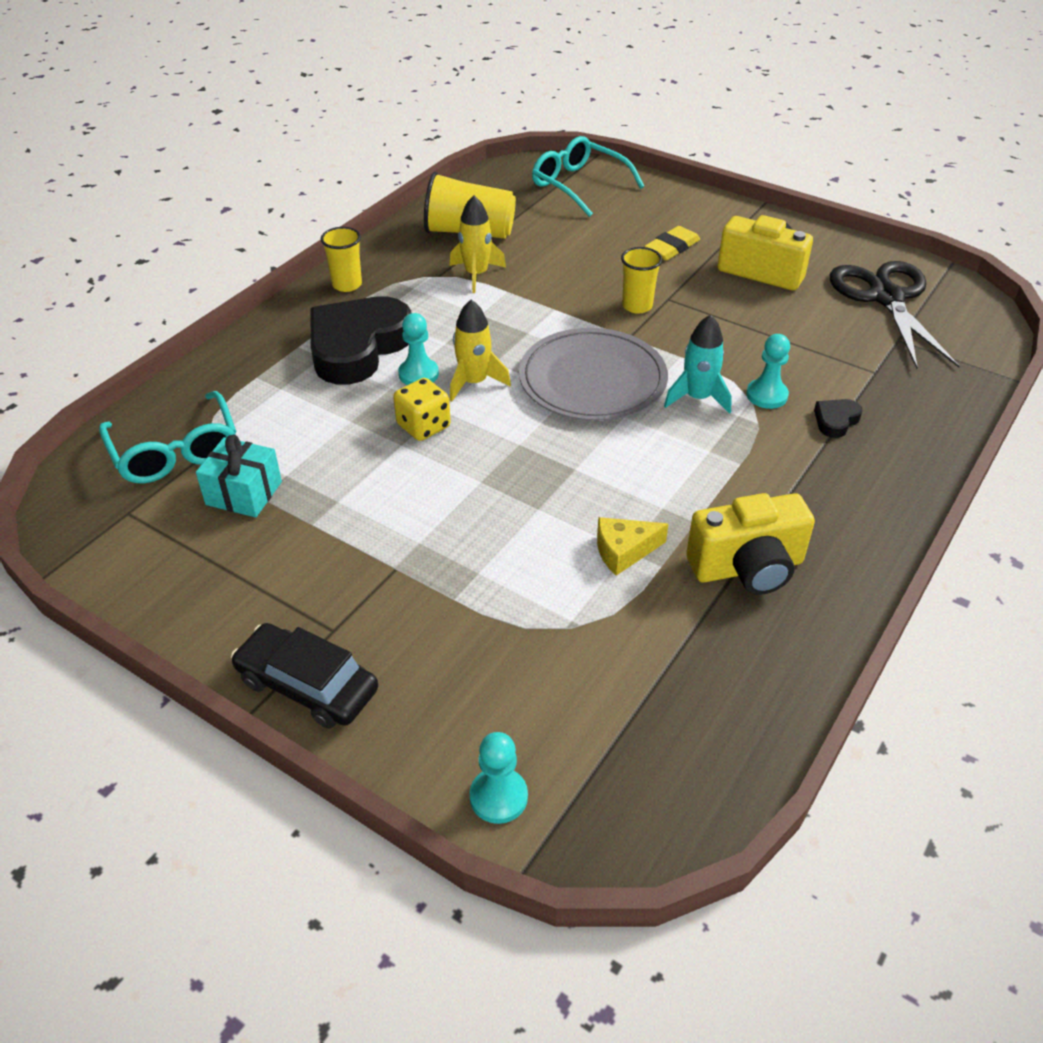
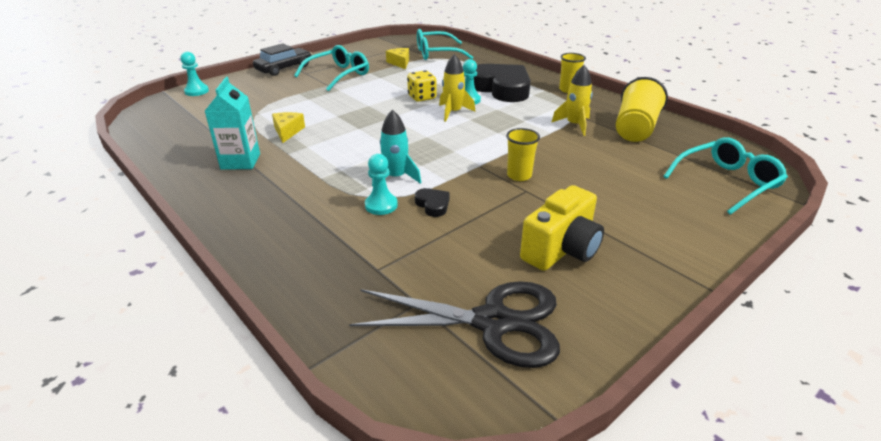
camera: 105 degrees right, 10 degrees down
(244, 493) = (400, 63): turquoise gift -> yellow cheese
(335, 570) = (338, 75): none -> turquoise glasses
(592, 380) = (436, 145): grey plate -> none
(672, 248) = (609, 208): yellow eraser -> none
(747, 568) = (240, 161): yellow camera -> turquoise carton
(835, 421) = (332, 228): black heart -> black heart (433, 205)

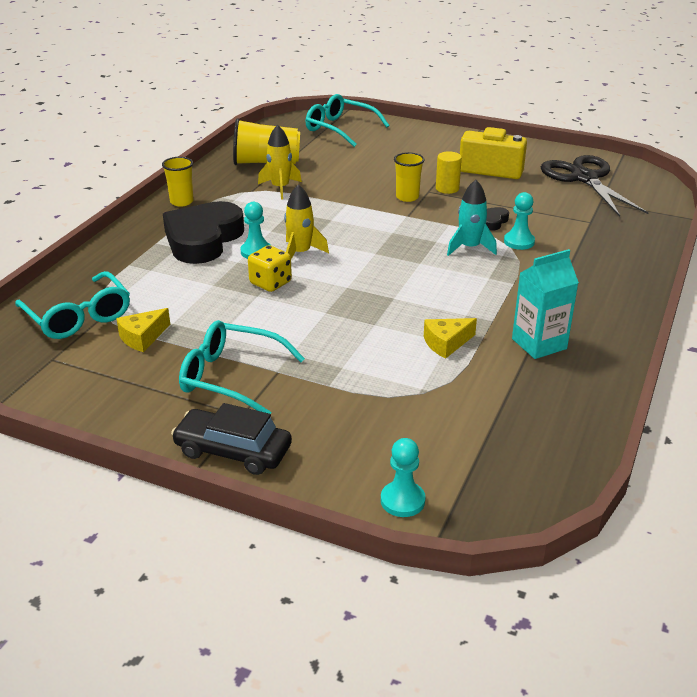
camera: 115 degrees left, 0 degrees up
(525, 203) = (447, 188): none -> yellow cylinder

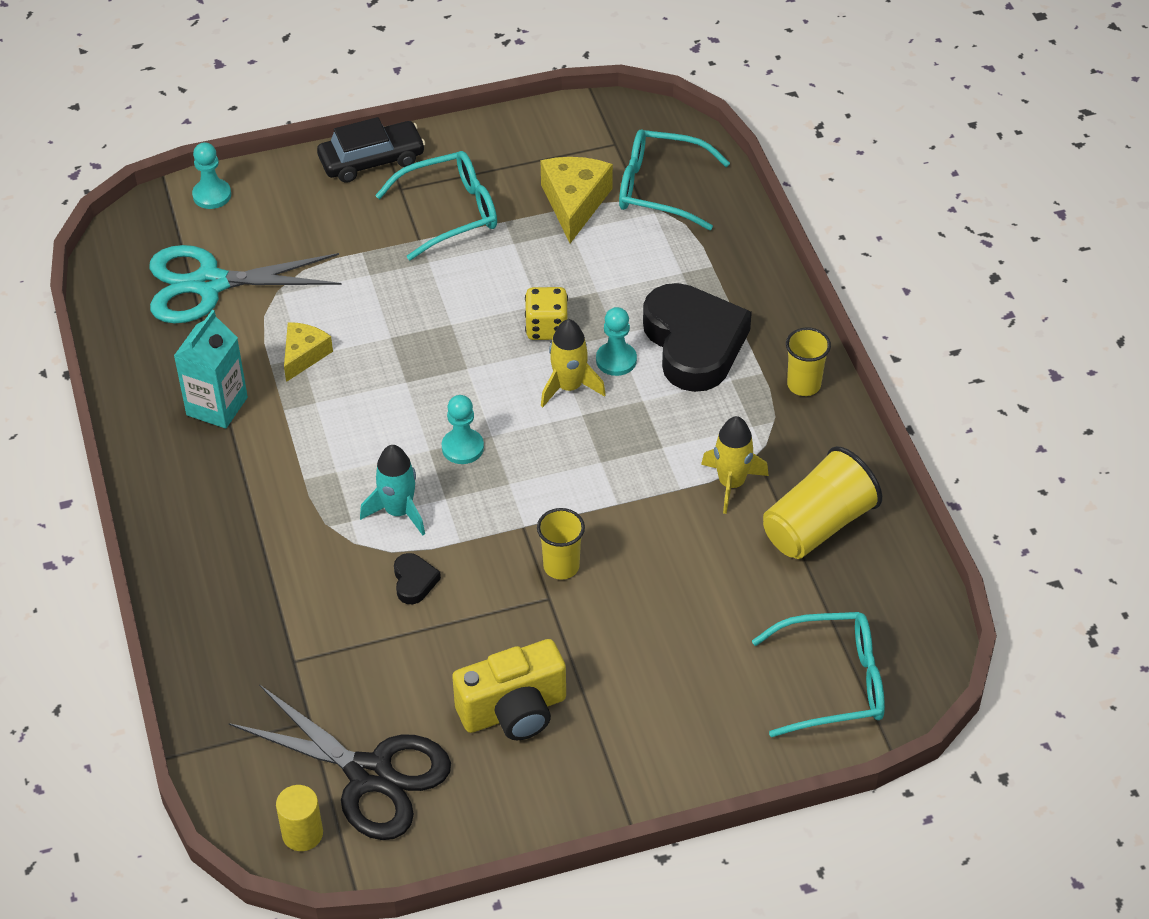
camera: 140 degrees right, 15 degrees up
(143, 337) = (574, 203): yellow cheese -> yellow cheese, size x1.57
(447, 188) = (531, 620): yellow cylinder -> yellow cylinder (302, 834)
(473, 425) = (210, 284): none -> turquoise scissors
(519, 242) = (351, 559): turquoise pawn -> turquoise pawn (462, 447)

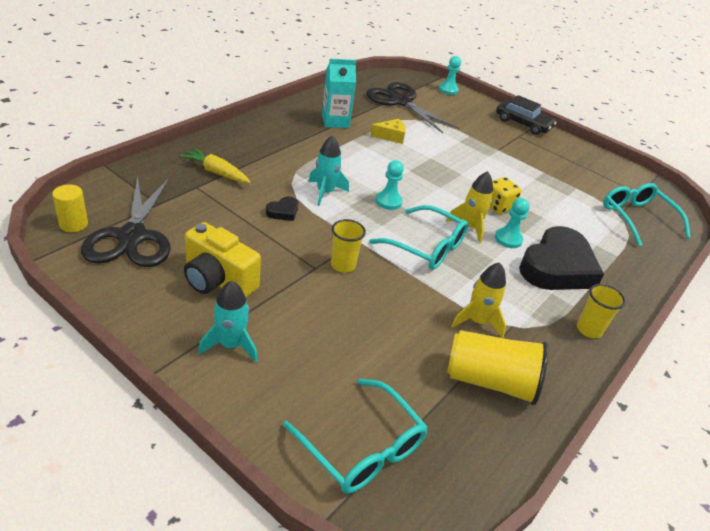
camera: 50 degrees right, 10 degrees down
(210, 284) = (400, 102): turquoise scissors -> black scissors
(270, 623) = (216, 172): none -> yellow carrot
(449, 212) = (525, 154): turquoise glasses -> turquoise glasses (426, 246)
(574, 203) = (585, 191): yellow cheese -> none
(631, 739) = (231, 345): none -> turquoise rocket

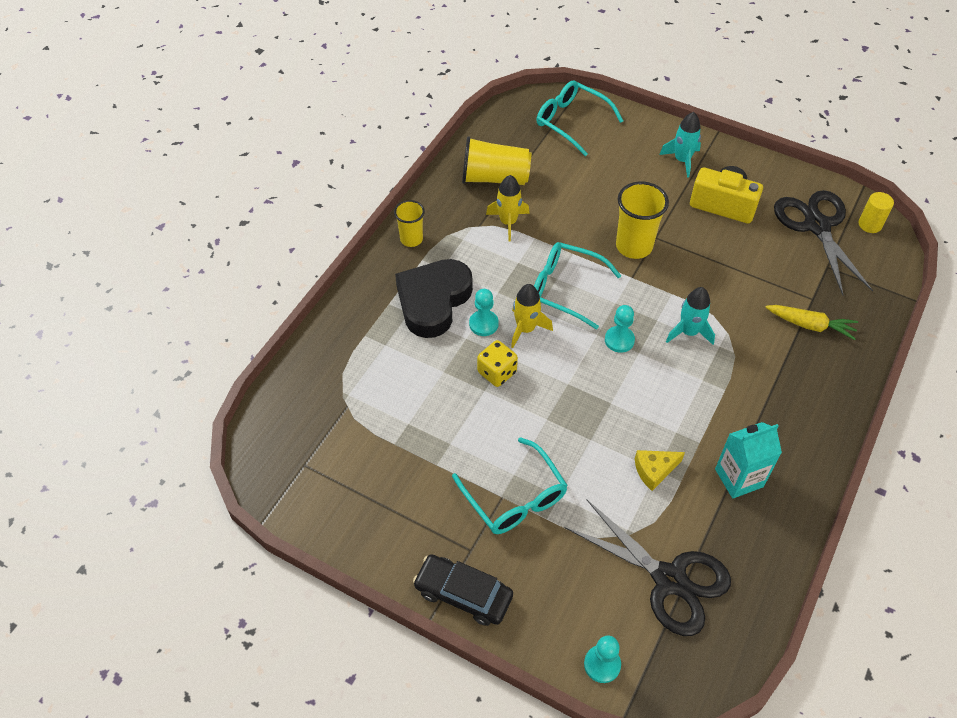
camera: 175 degrees right, 15 degrees up
(283, 212) = (715, 292): black heart -> none
(343, 265) = (634, 246): yellow cup -> yellow cup, size x1.62
(637, 218) = (323, 408): turquoise glasses -> turquoise glasses (514, 497)

